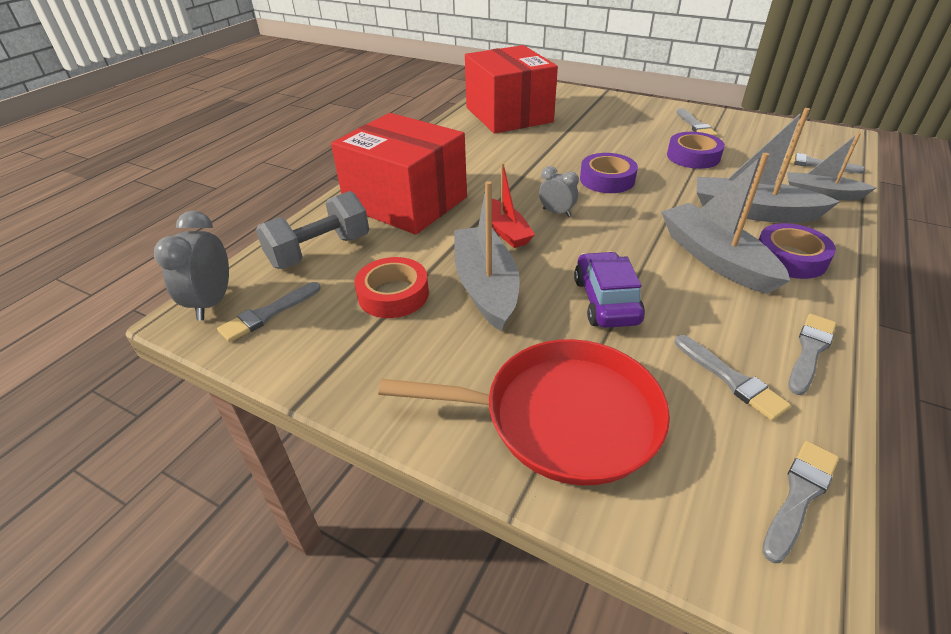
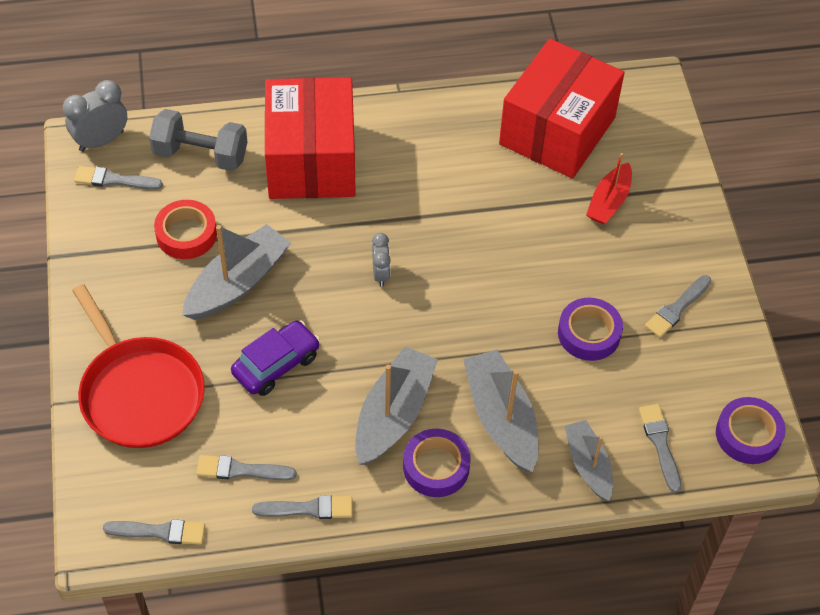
camera: 50 degrees right, 15 degrees up
(505, 231) = (322, 254): red boat -> red boat (609, 201)
(607, 179) = (475, 283): purple tape -> purple tape (748, 435)
(731, 379) = (241, 470): grey brush -> grey brush turned 75 degrees clockwise

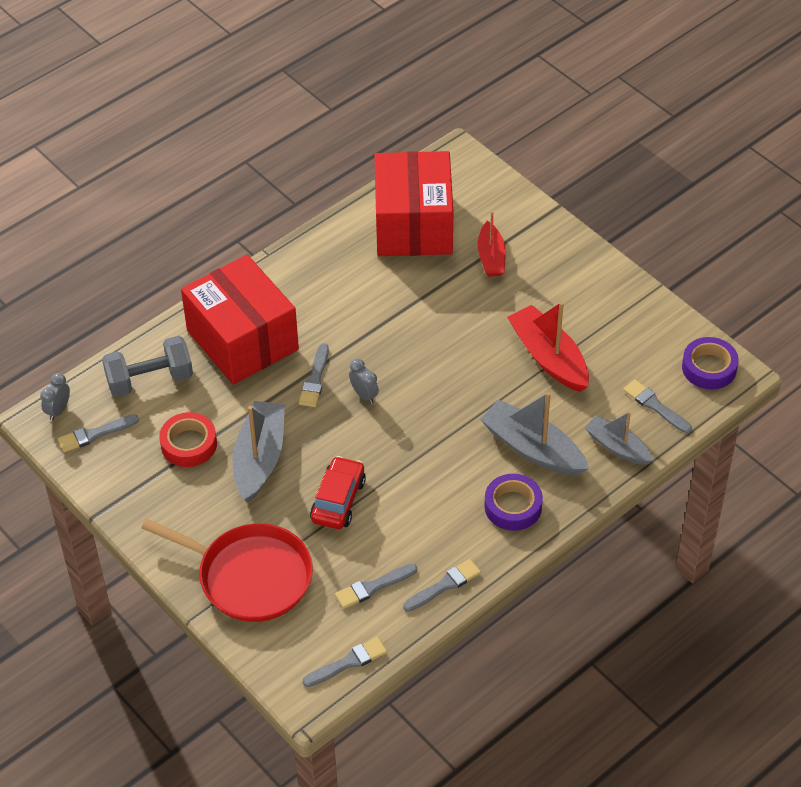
camera: 30 degrees left, 5 degrees down
(101, 141) = (58, 410): grey clock -> grey clock, size x0.62
(276, 365) = (338, 500): purple car -> red car
(393, 414) = (453, 487): grey boat -> none
(589, 333) = (549, 357): purple tape -> red boat
(677, 308) = (596, 308): grey brush -> grey brush (315, 379)

